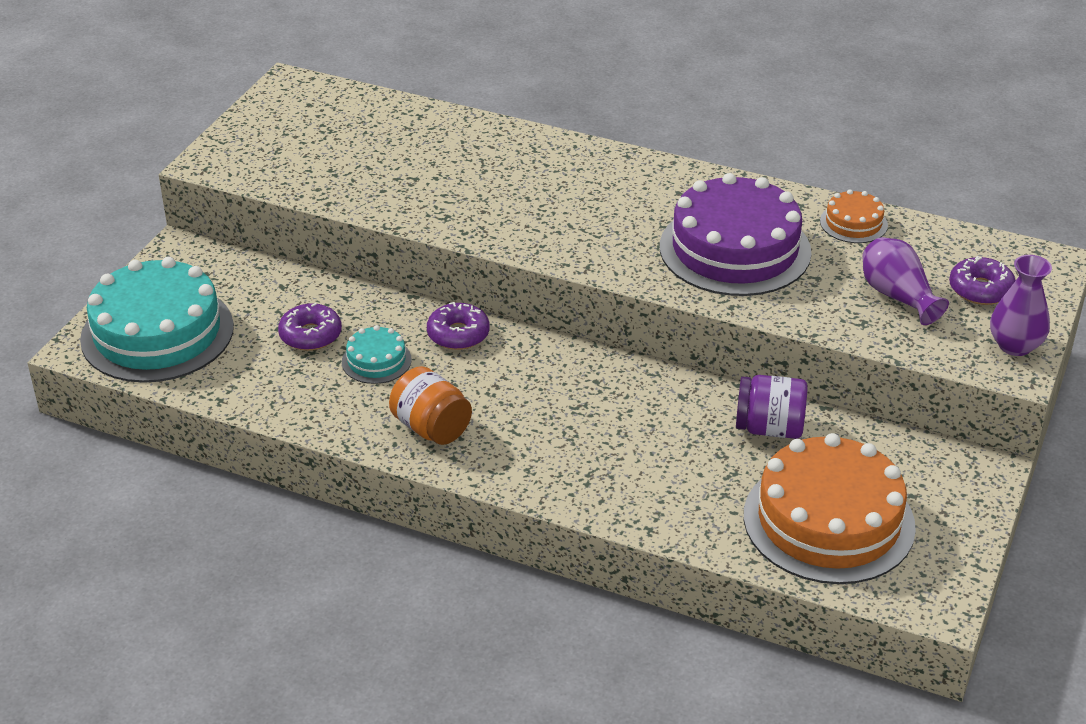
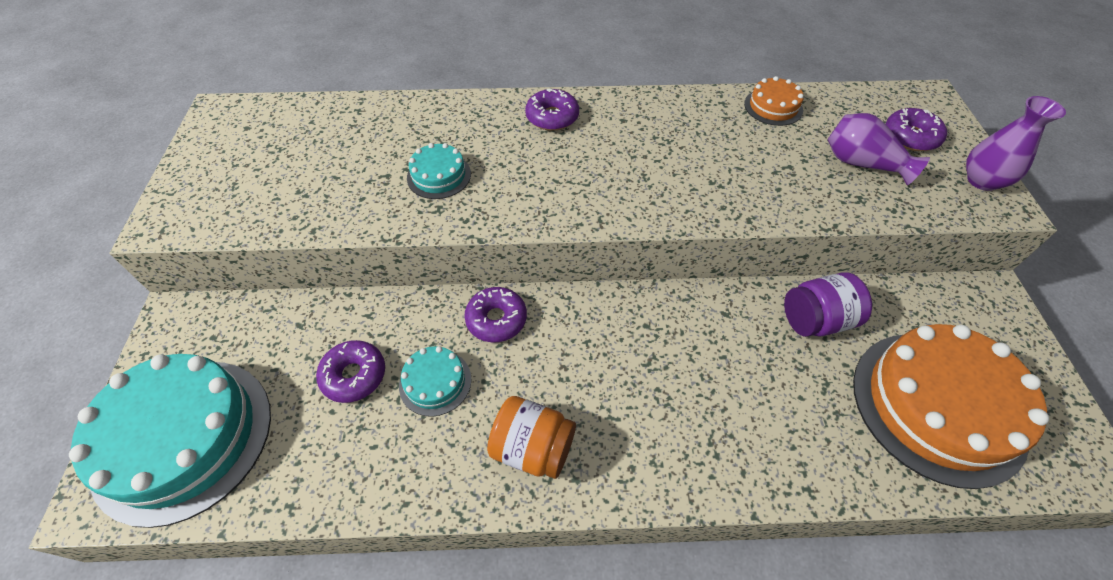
camera: 25 degrees left, 15 degrees up
(462, 191) = (439, 176): none -> turquoise cake
(607, 171) = (552, 117): none -> purple donut
(735, 249) = (707, 160): purple cake -> none

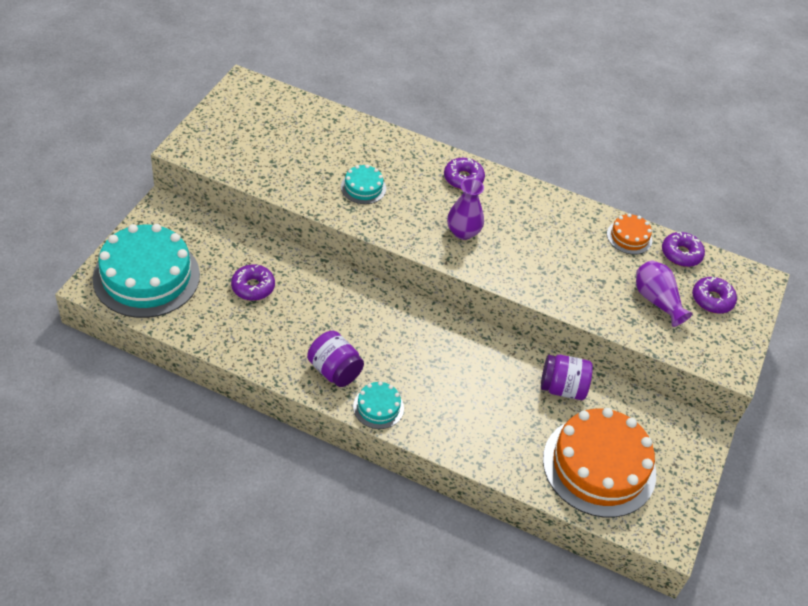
camera: 20 degrees right, 5 degrees down
(435, 382) = (298, 312): turquoise cake -> turquoise cake (378, 407)
(496, 319) = (354, 294): purple donut -> purple donut (681, 254)
(533, 448) = (334, 370): orange jar -> purple jar
(982, 180) = (733, 348): purple vase -> purple vase (463, 232)

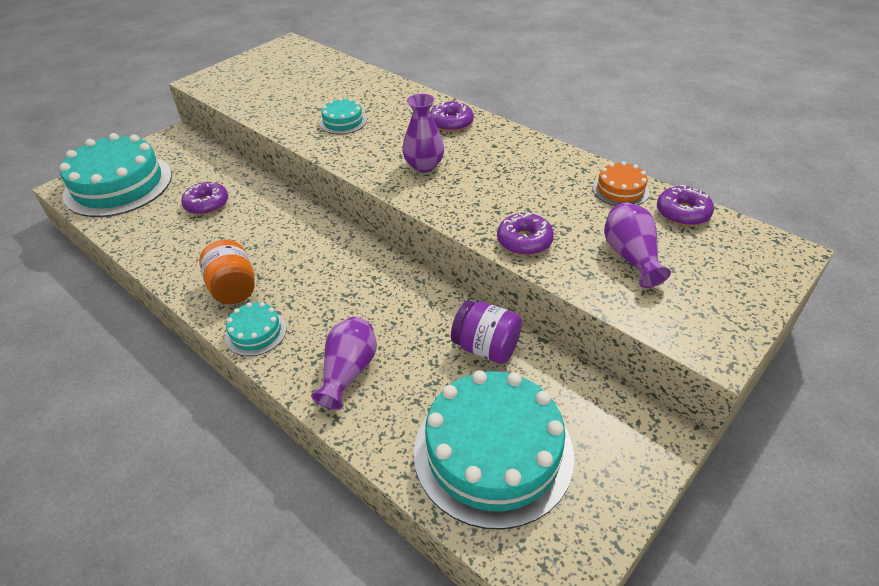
camera: 25 degrees right, 5 degrees down
(334, 370) = (233, 288): purple jar -> orange jar
(470, 427) = (348, 372): none -> purple vase
(599, 466) = (493, 452): orange cake -> turquoise cake
(712, 300) = (710, 265): purple donut -> purple donut (524, 241)

